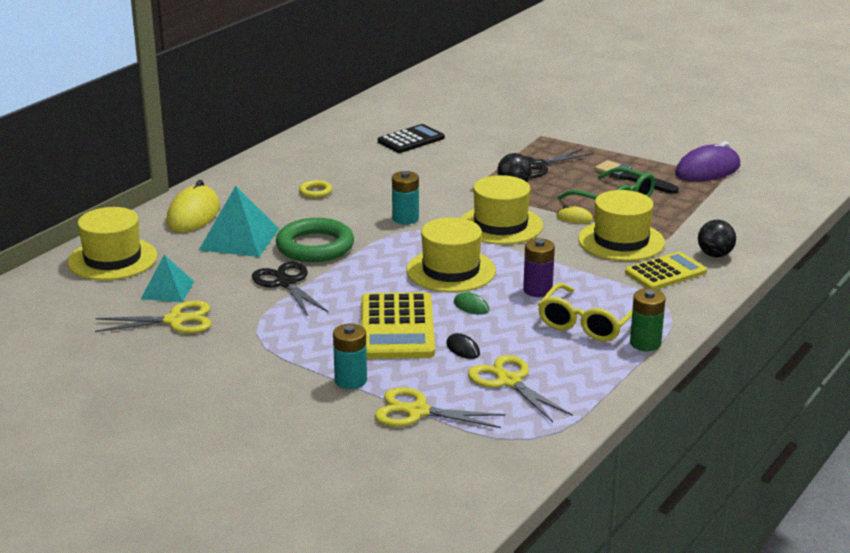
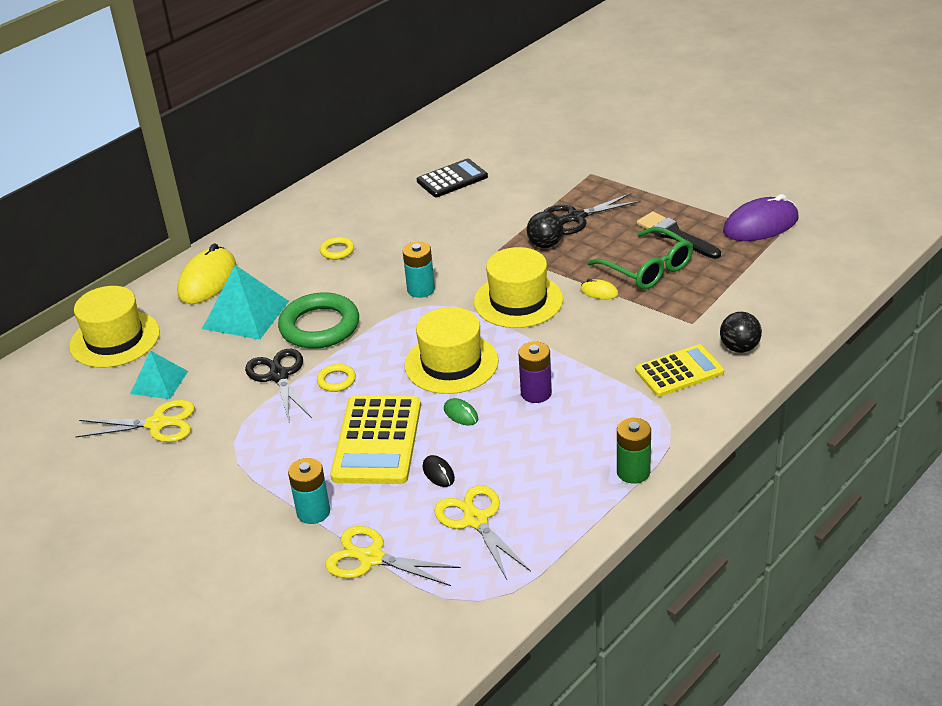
camera: 10 degrees right, 10 degrees up
(344, 285) = (336, 380): none -> yellow ring
(587, 323) = (578, 441): yellow glasses -> none
(621, 241) = (641, 325): yellow hat -> none

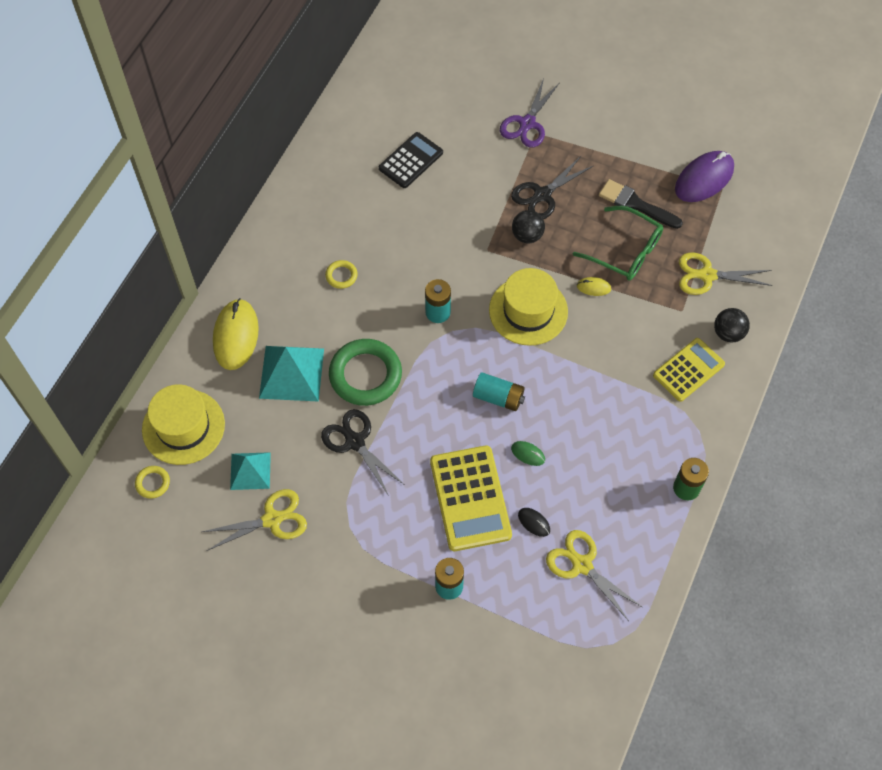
camera: 20 degrees left, 25 degrees up
(336, 380) = (407, 437): yellow ring -> yellow ring (153, 483)
(372, 558) = (515, 622): yellow scissors -> yellow scissors (707, 275)
(451, 363) = (498, 397): yellow hat -> turquoise battery
(536, 393) = (581, 417): purple battery -> none
(585, 166) = (527, 123): none -> purple scissors

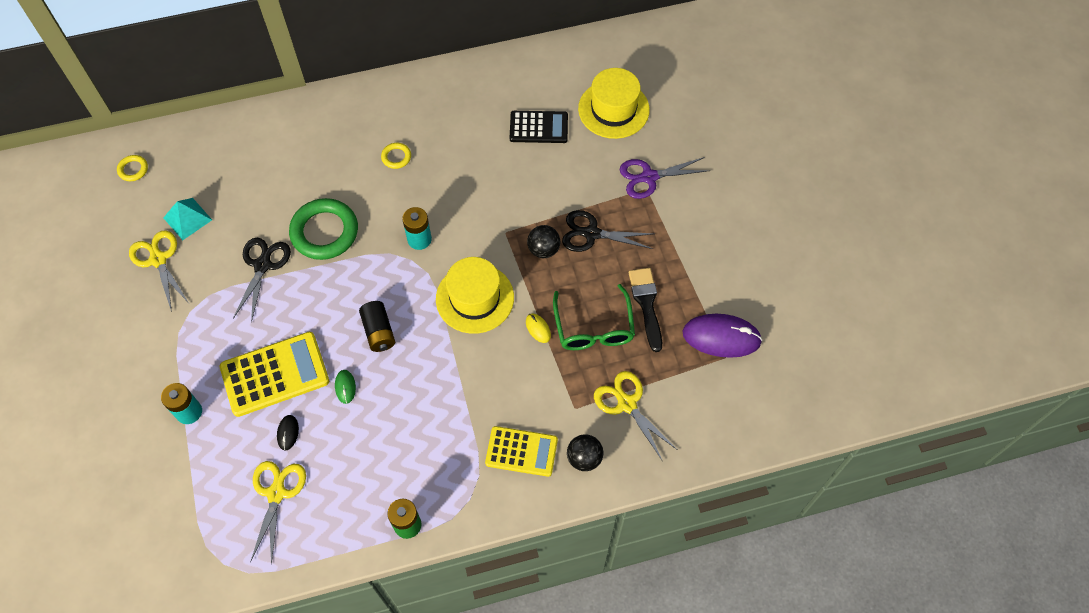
camera: 50 degrees right, 0 degrees up
(183, 427) = (191, 155): yellow hat -> yellow hat (613, 109)
(236, 336) = (289, 131): yellow mouse -> none
(272, 519) = (158, 260): yellow scissors -> yellow scissors turned 150 degrees counterclockwise
(291, 373) = (287, 186): turquoise pyramid -> none
(470, 498) = (275, 374): yellow calculator -> yellow calculator turned 150 degrees counterclockwise
(498, 397) = (379, 332): turquoise battery -> black battery

